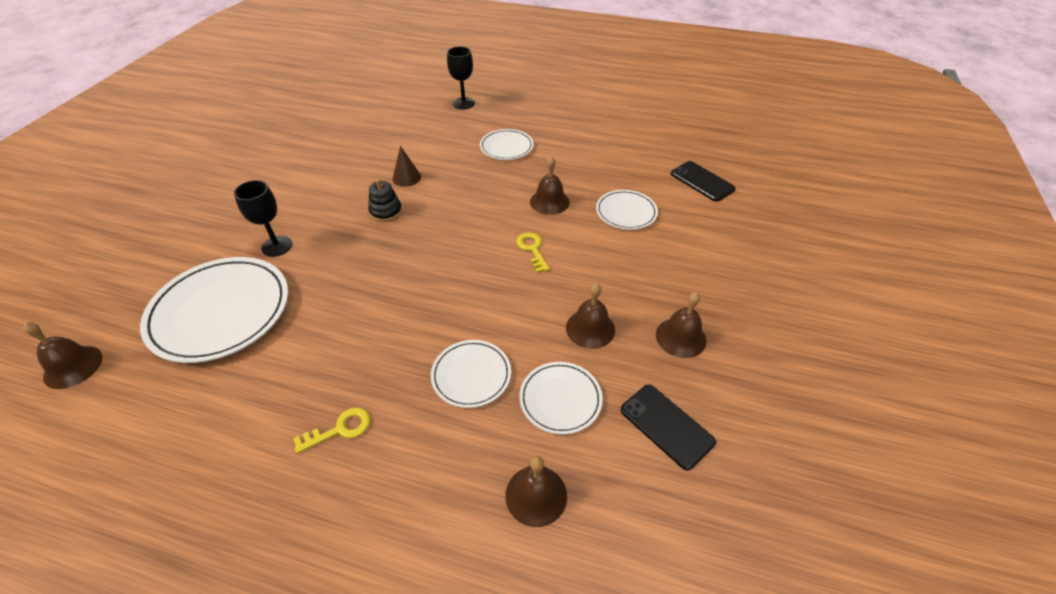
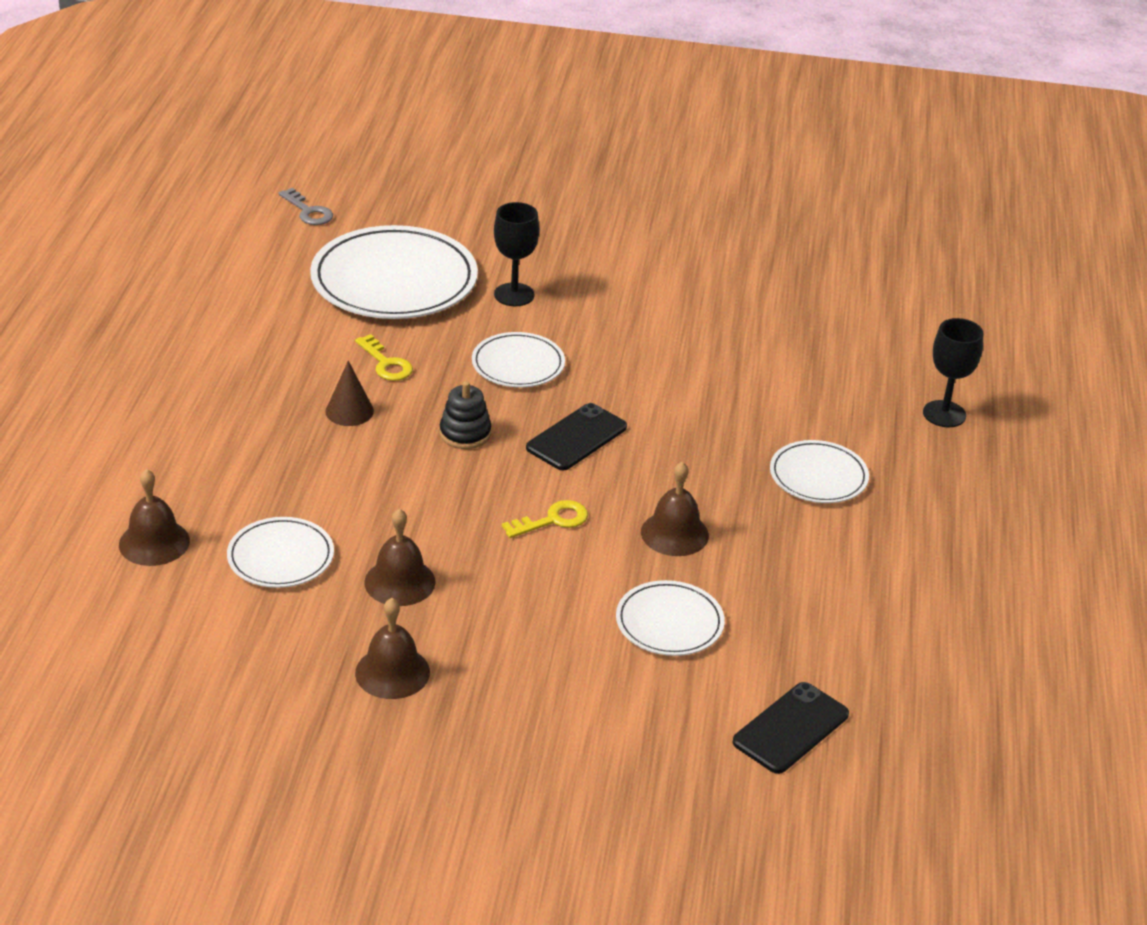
camera: 80 degrees right, 10 degrees down
(73, 366) = (308, 211): brown bell -> grey key
(340, 429) = (235, 395): yellow key -> yellow key (386, 363)
(386, 211) = (607, 372): black stacking toy -> black stacking toy (465, 433)
(406, 177) = (695, 379): brown cone -> brown cone (349, 411)
(471, 375) = (313, 481): white plate -> white plate (518, 364)
(666, 426) = (243, 649): black phone -> black phone (576, 437)

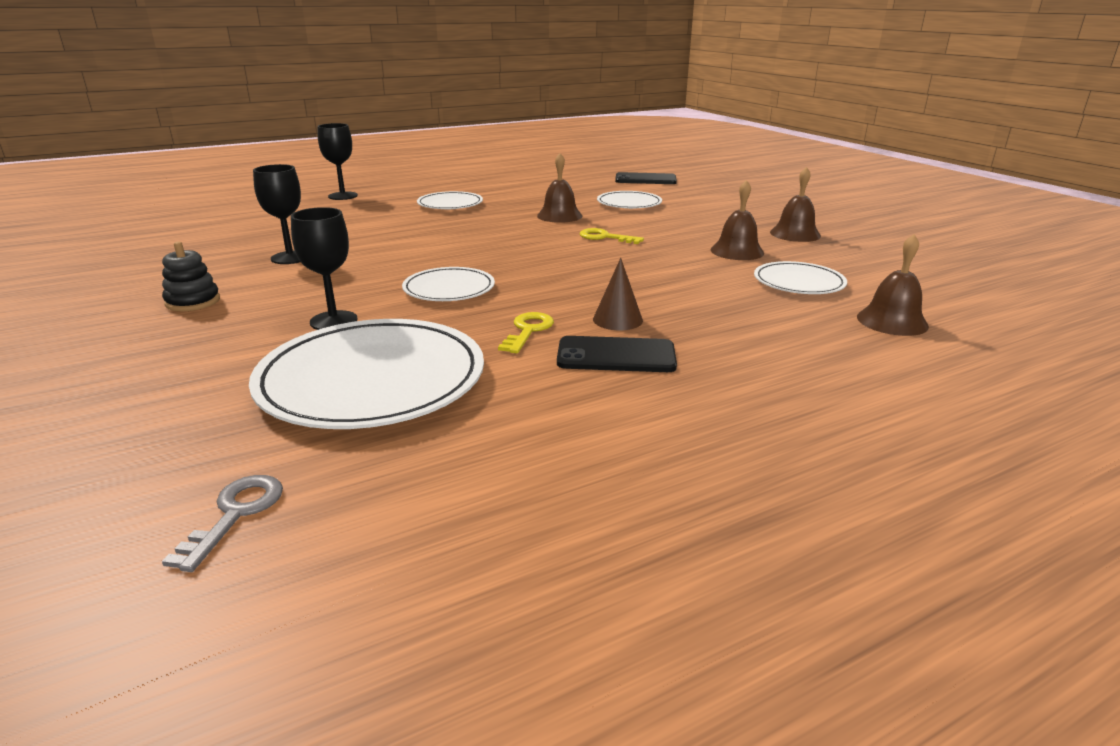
camera: 125 degrees left, 10 degrees down
(465, 433) = (568, 278): black stacking toy -> black stacking toy (193, 302)
(576, 437) = (512, 252): black phone -> black phone (616, 356)
(704, 316) = (290, 258): none -> black goblet

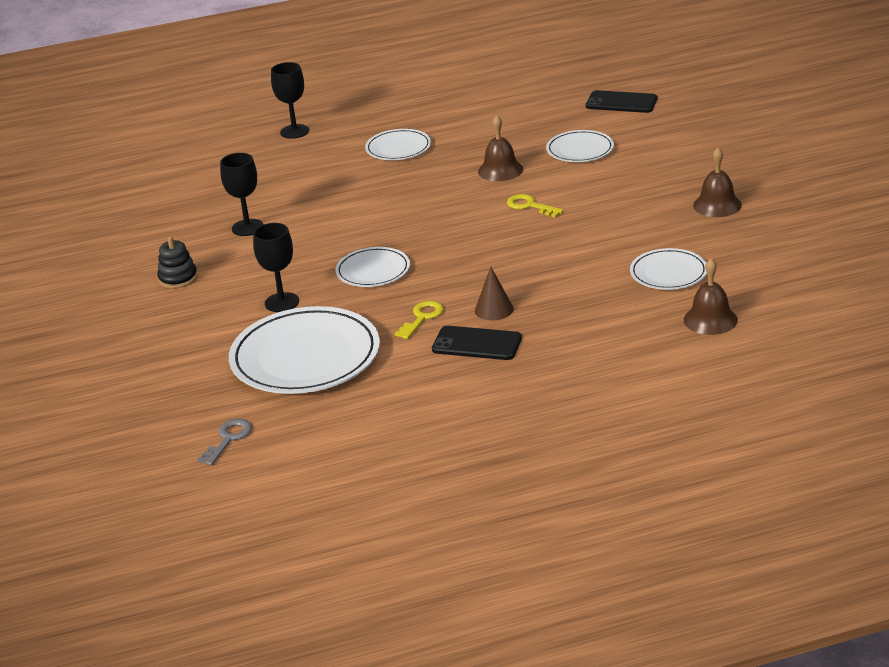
camera: 15 degrees right, 5 degrees up
(737, 251) = (642, 229): brown bell -> none

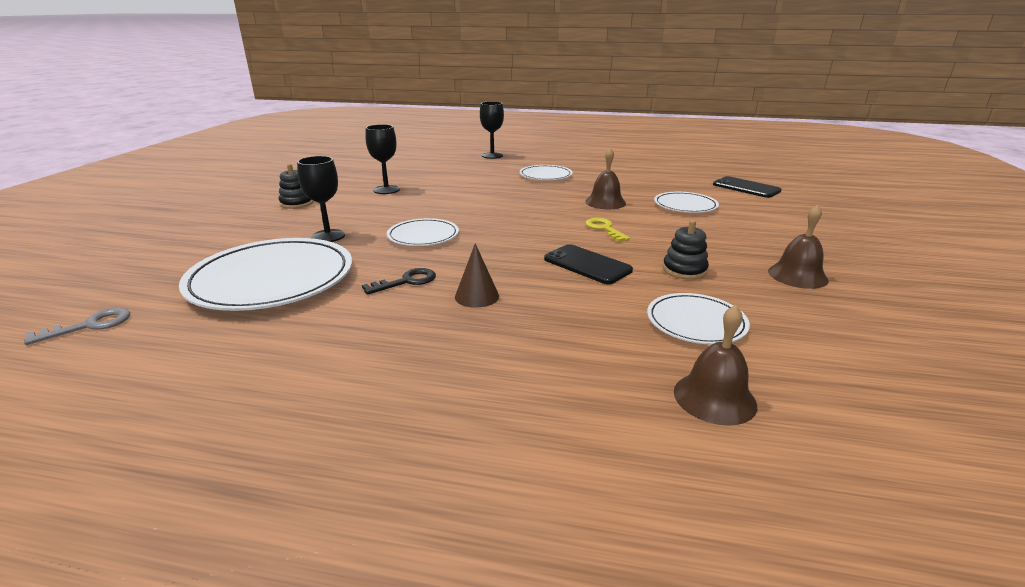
camera: 25 degrees right, 5 degrees down
(422, 318) = (406, 281): yellow key -> black key
(477, 344) = (419, 322): black phone -> black phone (587, 265)
(630, 229) = (684, 270): none -> black stacking toy

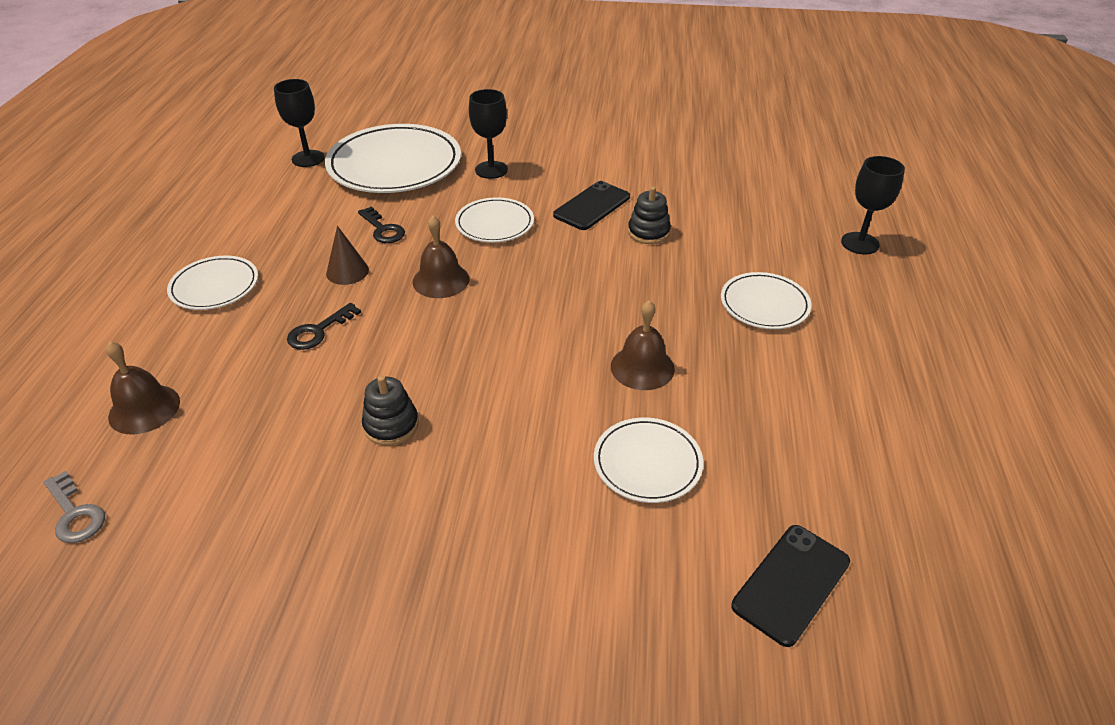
camera: 85 degrees right, 15 degrees up
(89, 326) = (331, 119): grey key -> grey key (75, 513)
(297, 203) = (583, 134): black stacking toy -> black stacking toy (648, 232)
(386, 190) = (646, 177): black goblet -> black goblet (308, 158)
(572, 305) = (318, 331): none -> black key
(587, 265) = (412, 343): black phone -> black phone (592, 206)
(604, 229) = (527, 361): yellow key -> none
(696, 322) = (265, 416): white plate -> white plate (214, 286)
(797, 275) = (364, 542): brown bell -> brown bell (441, 280)

